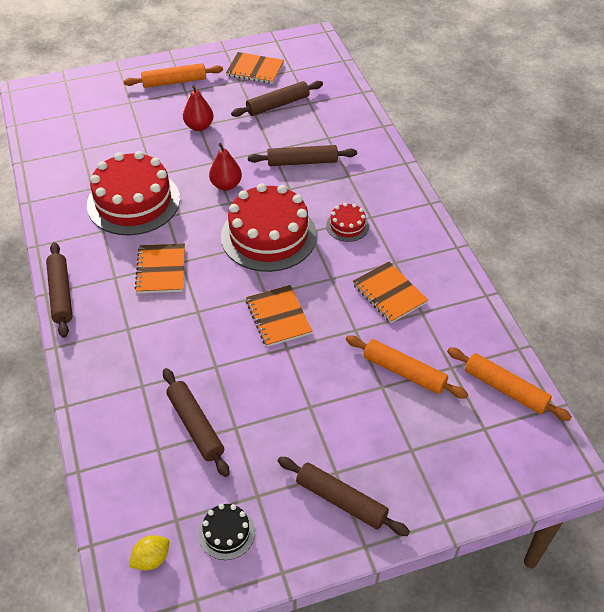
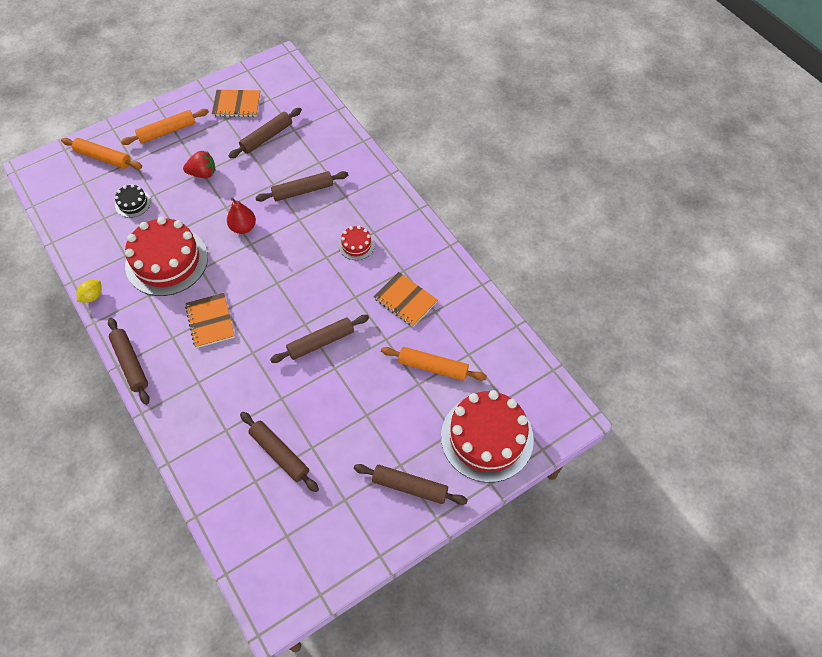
camera: 15 degrees left, 10 degrees up
(151, 559) = (276, 572): yellow lemon -> yellow lemon (92, 296)
(199, 126) = (203, 173): red pear -> red strawberry
(226, 533) = (329, 536): black cake -> black cake (133, 203)
(269, 236) = (293, 268): red cake -> red cake (487, 437)
(278, 317) = (321, 342): orange notebook -> brown rolling pin
(505, 389) = (513, 363): orange rolling pin -> orange rolling pin (103, 158)

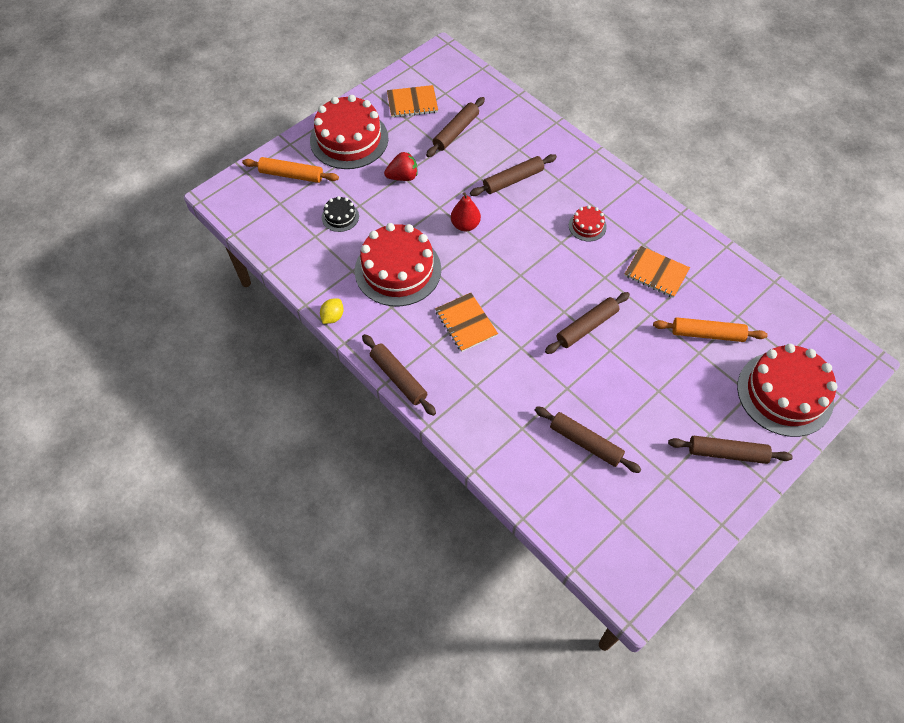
camera: 10 degrees left, 0 degrees up
(167, 131) = (349, 139): orange rolling pin -> red cake

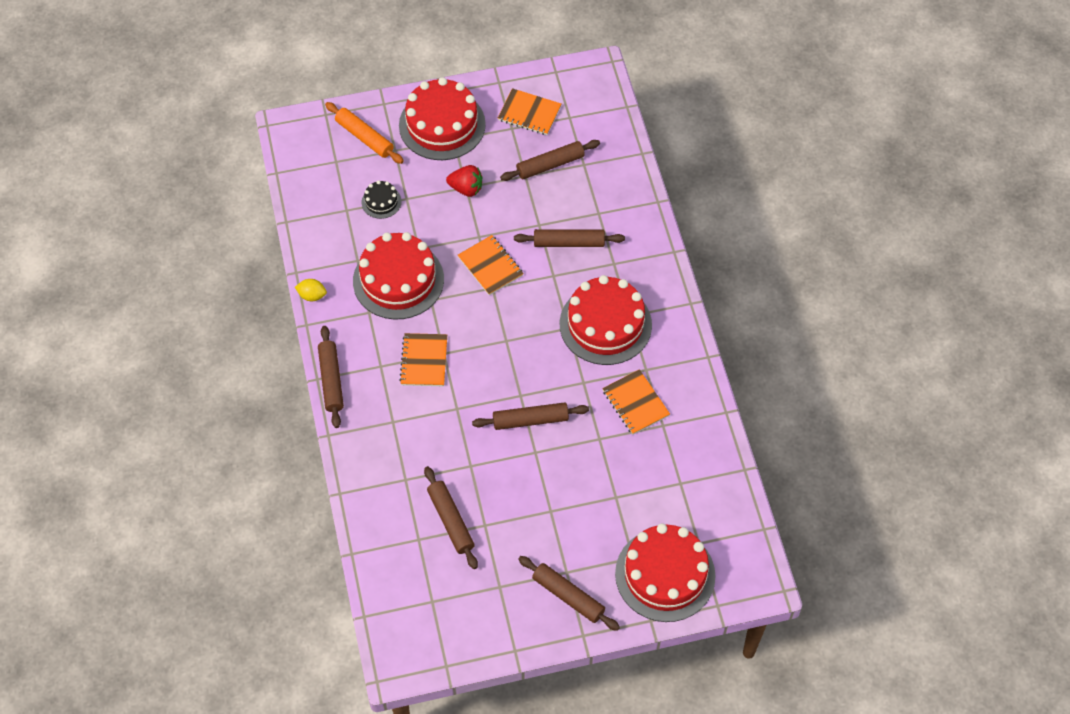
camera: 30 degrees right, 0 degrees up
(333, 317) = (312, 295): yellow lemon -> yellow lemon turned 45 degrees clockwise
(465, 225) = (490, 266): red pear -> orange notebook
(587, 226) = (605, 324): red cake -> red cake, size x2.22
(707, 334) = (637, 484): orange rolling pin -> none

